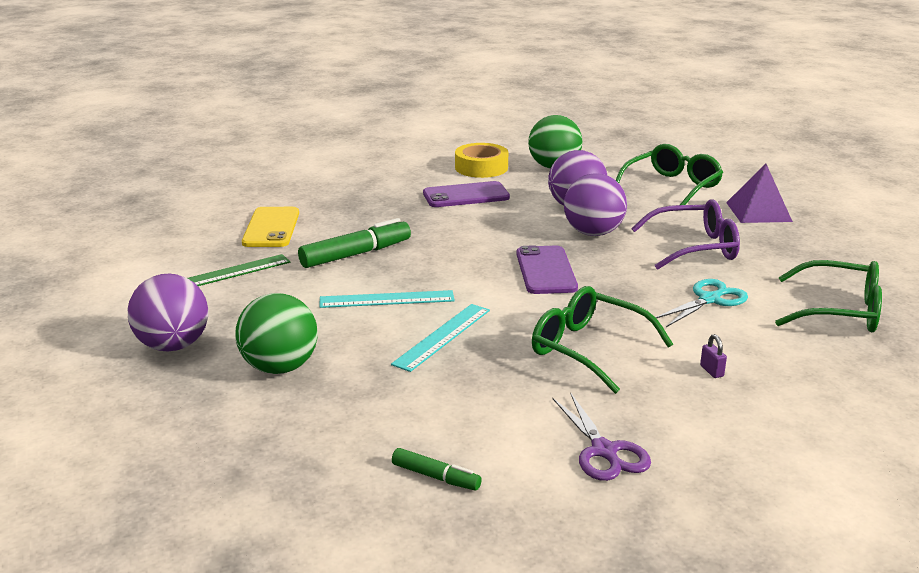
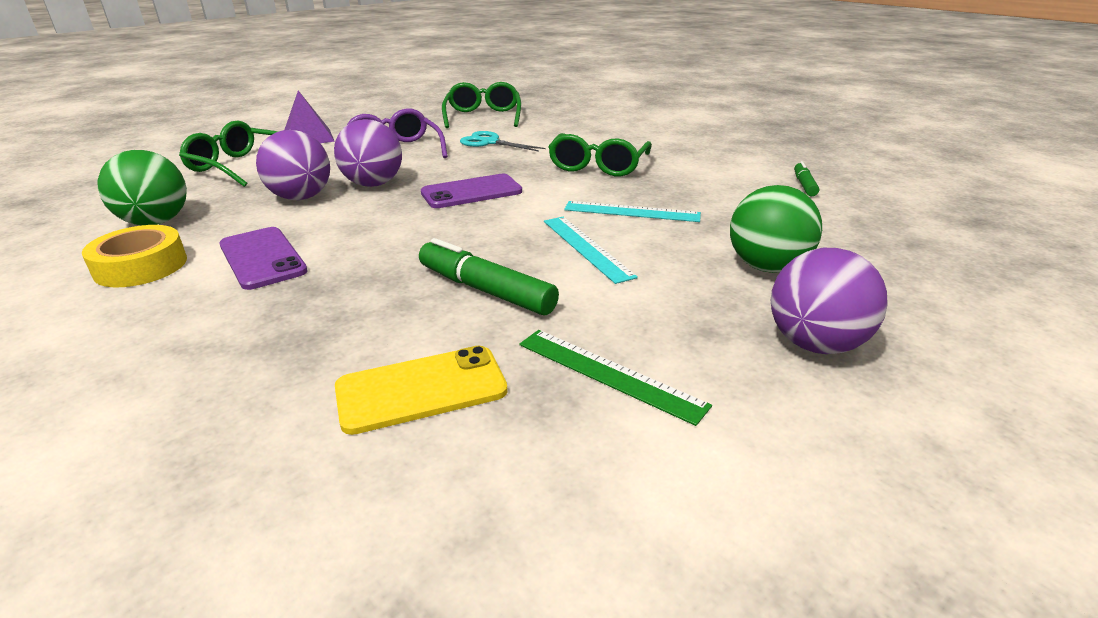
camera: 110 degrees left, 5 degrees up
(604, 451) = (713, 152): purple scissors -> none
(711, 371) = (592, 137): purple padlock -> none

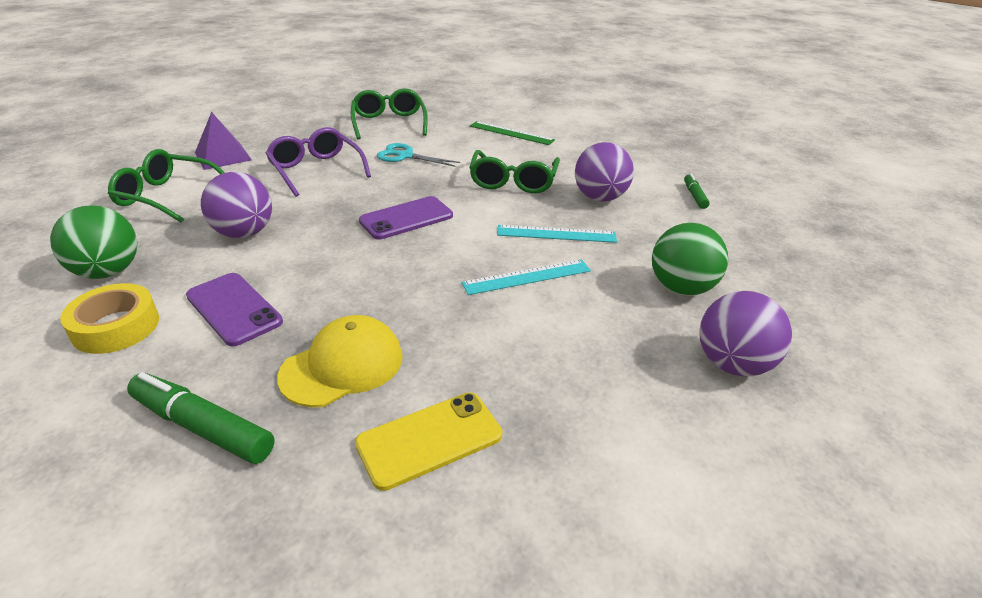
camera: 10 degrees left, 5 degrees up
(353, 314) = (342, 366): none -> yellow cap
(373, 184) = (310, 213): purple ball -> purple ball (600, 198)
(486, 290) = (453, 330): green marker -> green marker (203, 427)
(586, 247) = (527, 277): turquoise ruler -> turquoise ruler turned 75 degrees counterclockwise
(608, 374) = (579, 409): green ruler -> green ruler (511, 133)

